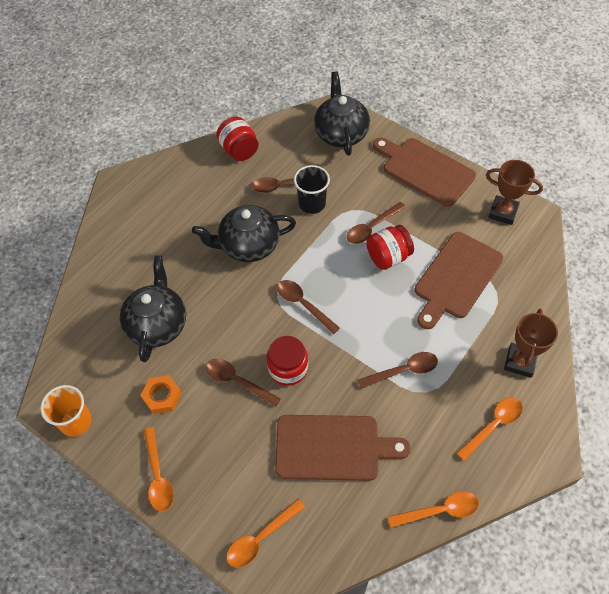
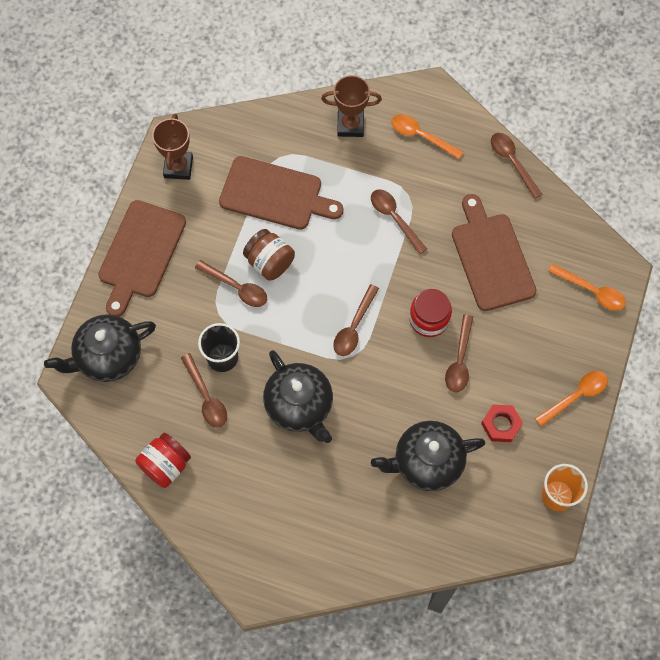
camera: 110 degrees left, 10 degrees up
(162, 396) = (501, 424): orange nut -> red nut
(388, 257) = (269, 262): red jar -> brown jar
(439, 510) = (512, 162): orange spoon -> brown spoon

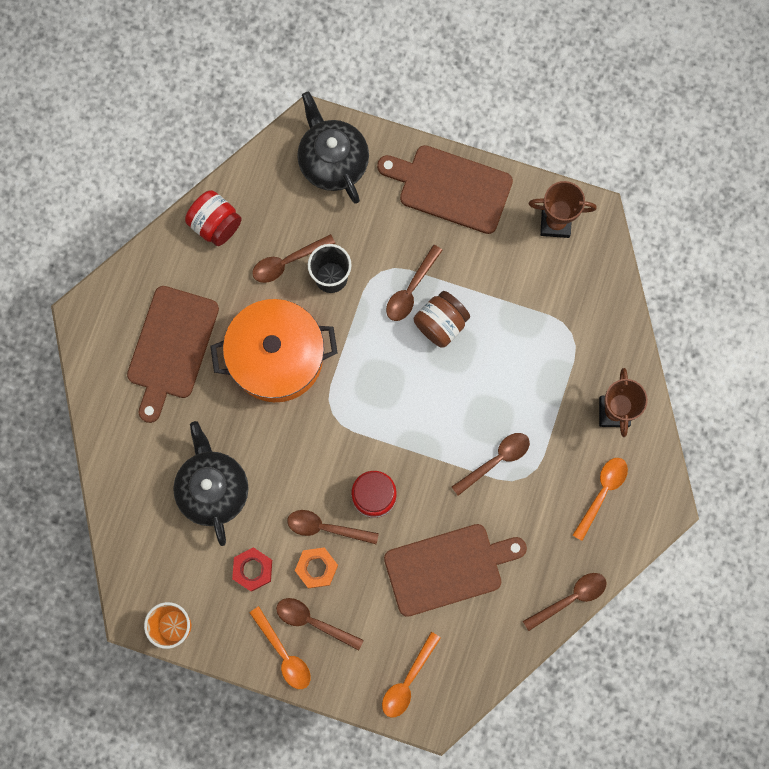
camera: 90 degrees right, 10 degrees up
(275, 195) = (523, 329): brown cutting board -> brown cutting board (171, 347)
(299, 406) = (276, 357): black teapot -> orange pot
(354, 327) = (365, 414): brown spoon -> brown spoon (313, 622)
(497, 368) = (316, 568): none -> orange nut

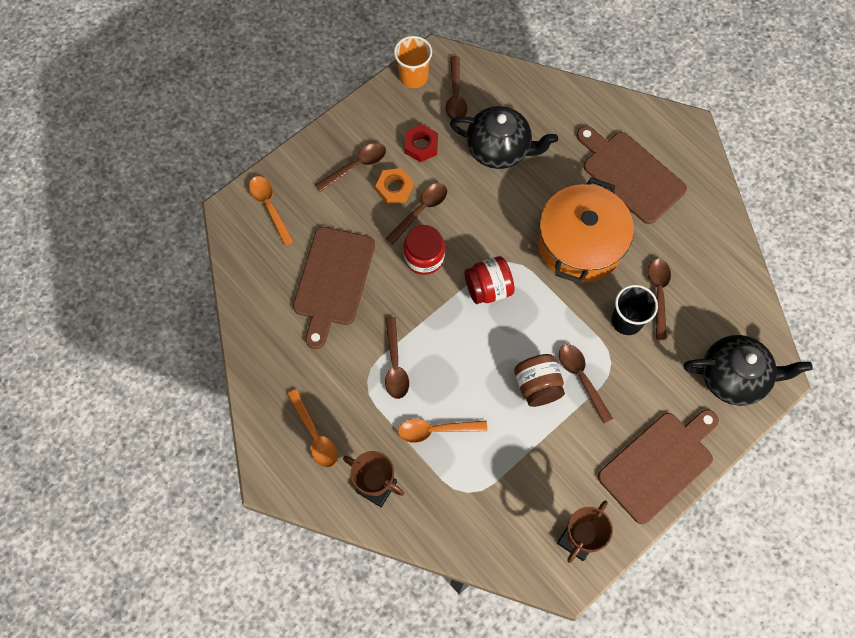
camera: 120 degrees right, 10 degrees down
(215, 224) = (720, 256): red jar -> red jar (488, 288)
(284, 654) = (346, 136): orange spoon -> orange spoon (435, 430)
(570, 598) = (249, 359): brown spoon -> brown spoon (455, 95)

